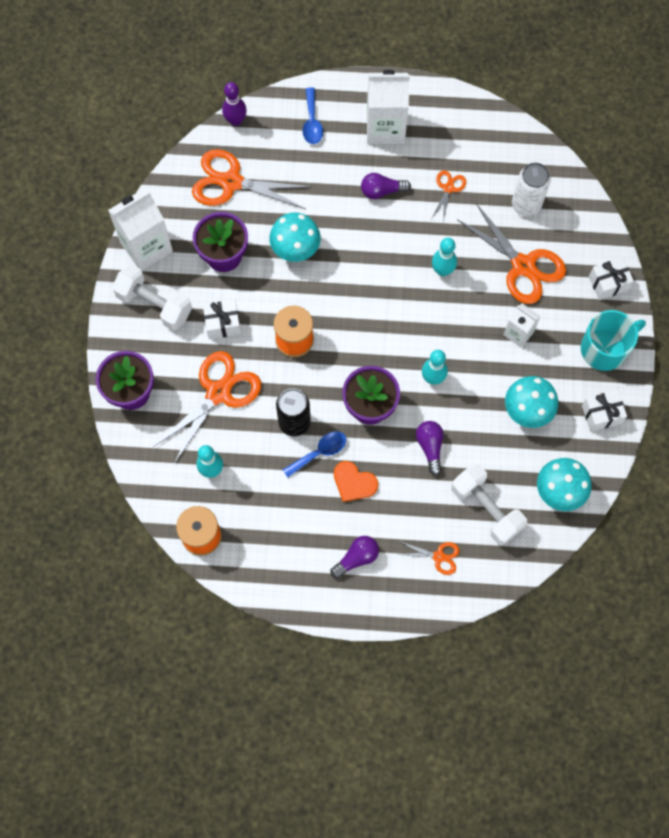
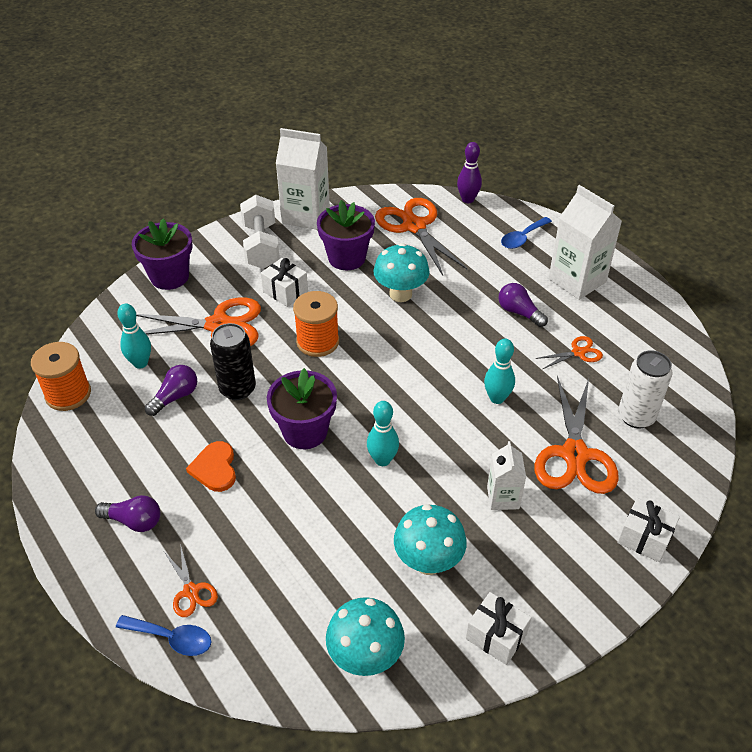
camera: 50 degrees right, 25 degrees down
(319, 452) = (223, 424): blue spoon -> blue spoon (172, 638)
(430, 447) = (308, 504): purple light bulb -> purple light bulb (175, 397)
(486, 508) = (283, 598): white dumbbell -> none
(604, 349) = (572, 586): turquoise mug -> none

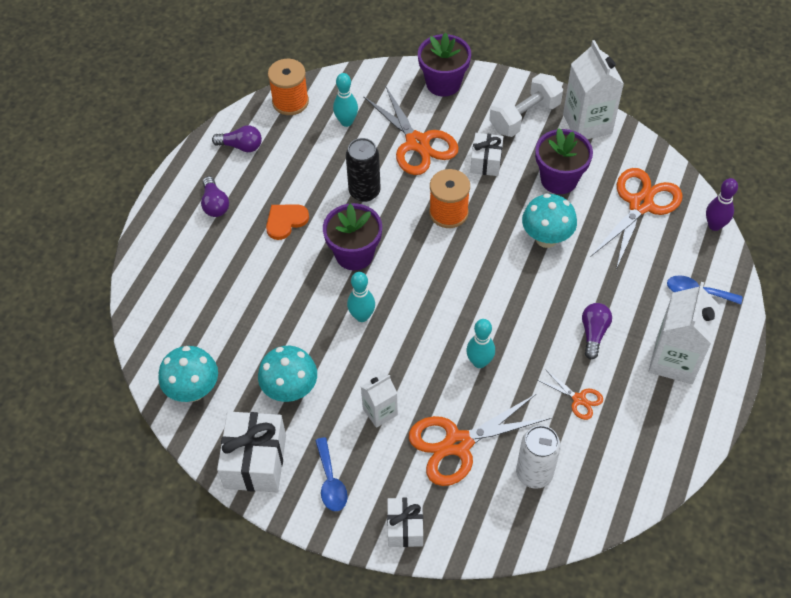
camera: 60 degrees right, 10 degrees up
(172, 638) = (145, 277): blue spoon -> blue spoon (330, 481)
(175, 397) = (331, 161): purple light bulb -> purple light bulb (241, 146)
(191, 591) = (183, 267): orange scissors -> none
(496, 636) = (255, 461): white gift -> white gift, size x1.64

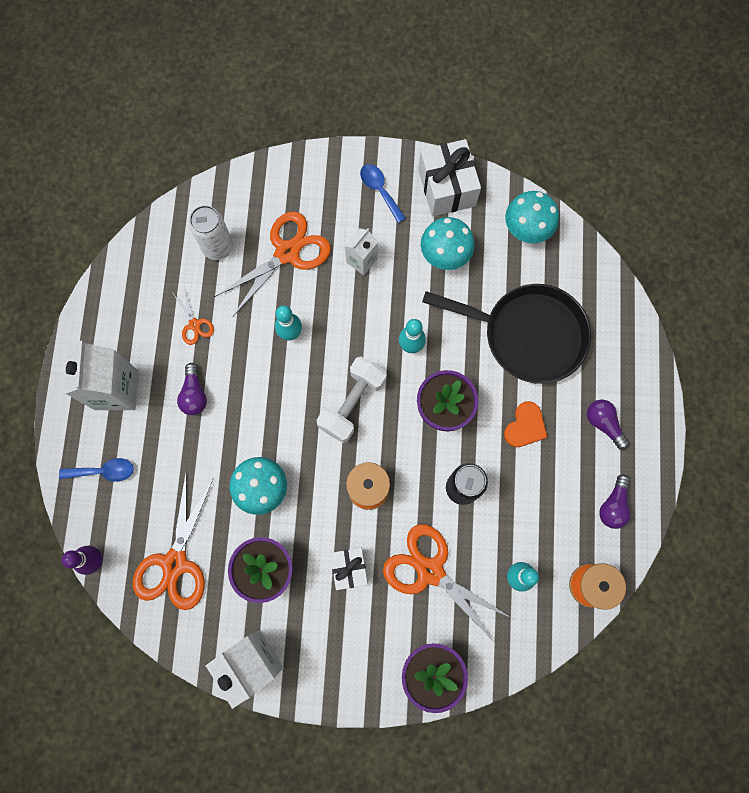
camera: 160 degrees right, 20 degrees up
(241, 146) = (613, 505): purple light bulb -> purple light bulb turned 60 degrees counterclockwise
(244, 293) = (527, 335): none -> black pan
(405, 527) = (308, 173): white gift -> none
(524, 117) = (325, 649): white dumbbell -> white dumbbell (352, 403)
(579, 399) = (194, 324): orange scissors -> orange scissors turned 135 degrees counterclockwise

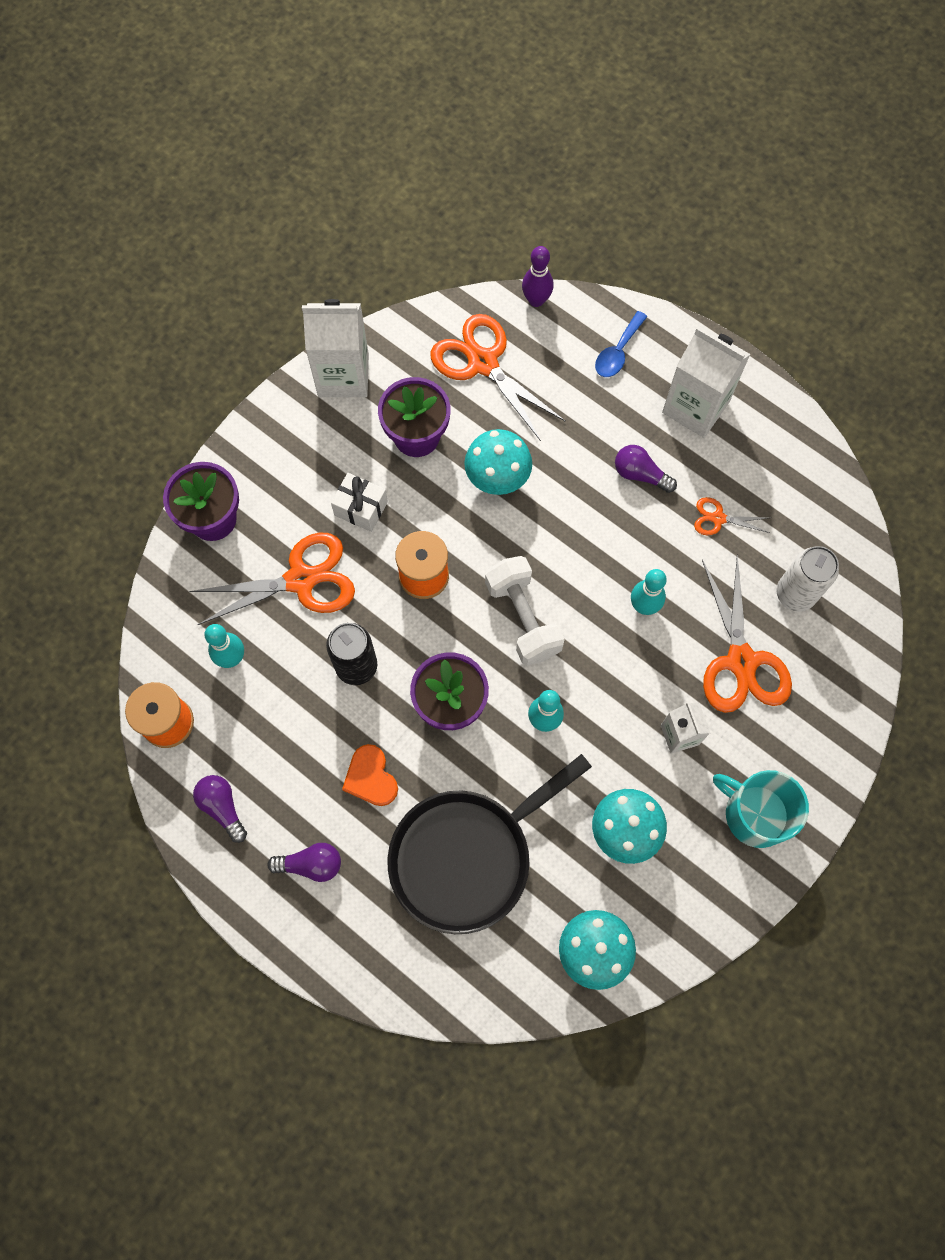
camera: 125 degrees right, 5 degrees down
(380, 190) = (755, 814): blue spoon -> turquoise mug
(446, 188) = (709, 895): white gift -> none

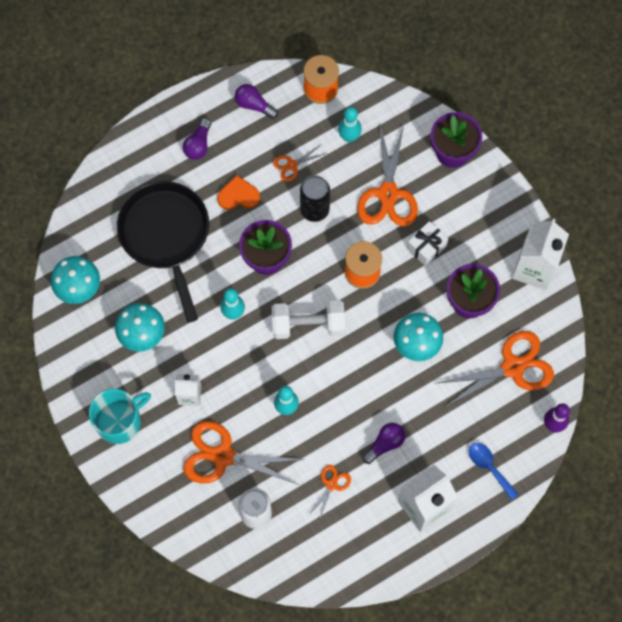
camera: 110 degrees right, 0 degrees up
(222, 807) = (254, 105): purple light bulb -> purple light bulb turned 135 degrees counterclockwise
(300, 720) = (292, 165): none -> orange scissors

